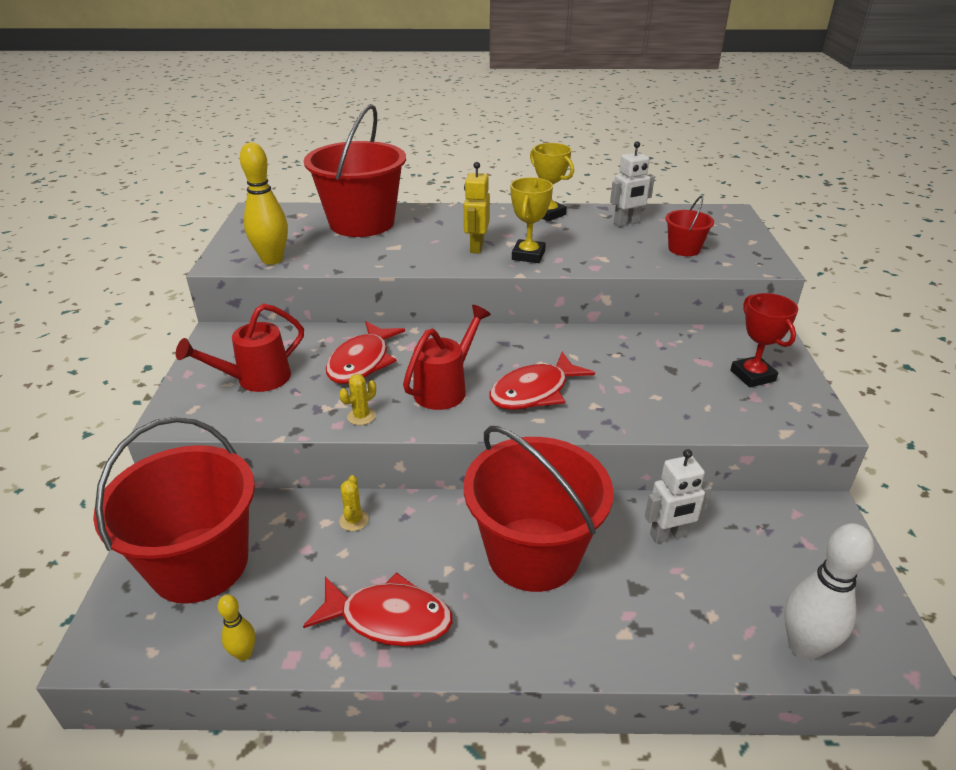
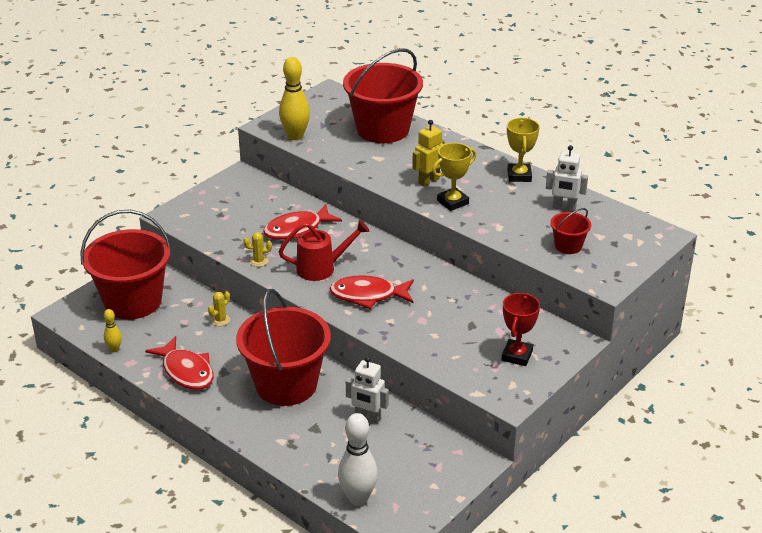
camera: 40 degrees right, 0 degrees up
(256, 379) = (231, 213): red watering can -> none

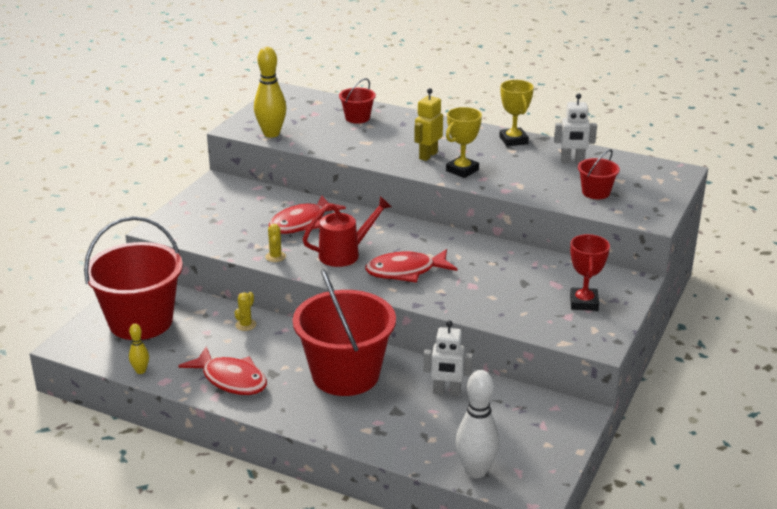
camera: 15 degrees left, 5 degrees down
(259, 261) = (275, 257): yellow cactus -> yellow cactus turned 75 degrees counterclockwise
(382, 129) = (357, 118): red bucket -> red bucket, size x0.45

